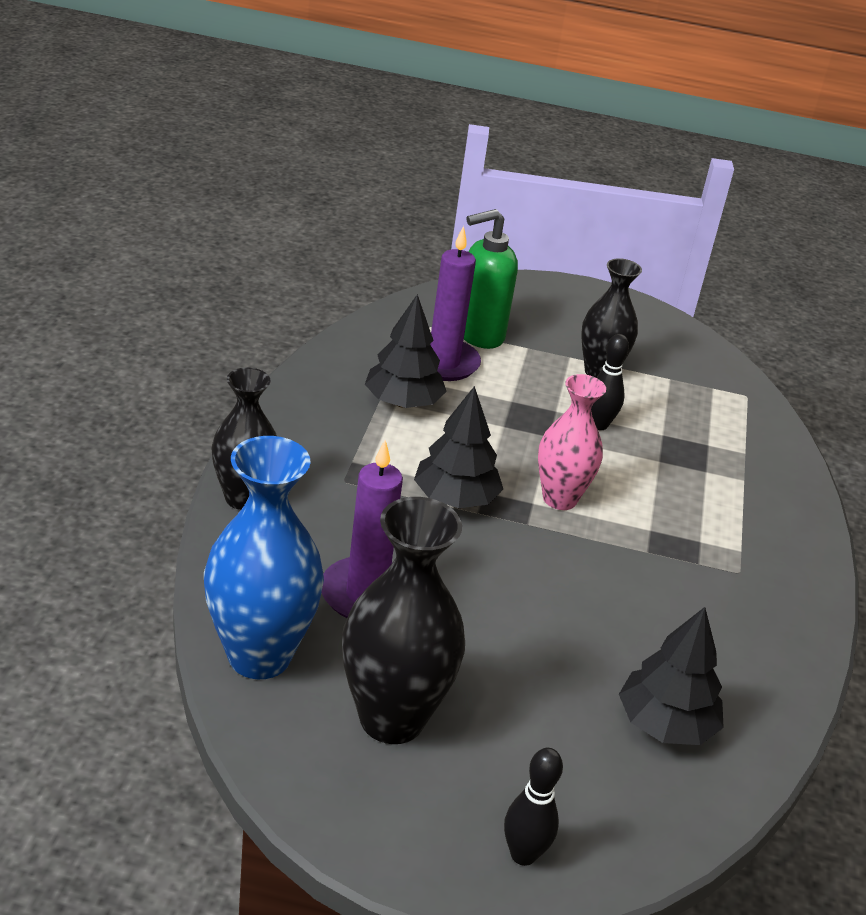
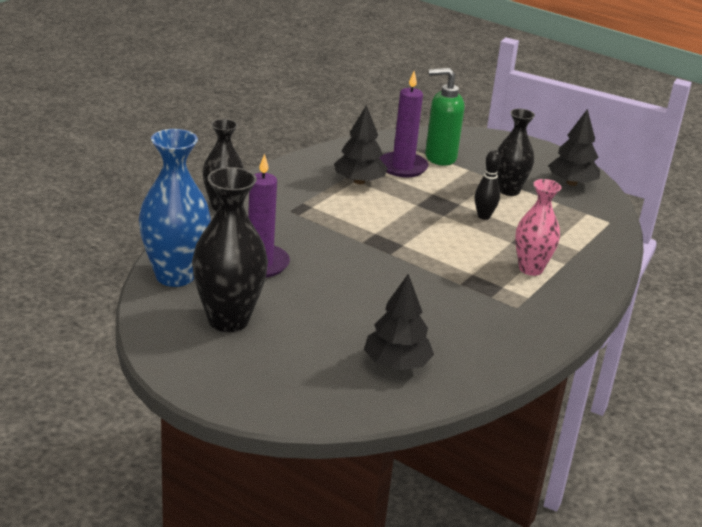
camera: 25 degrees right, 5 degrees down
(455, 499) = (353, 232): black tree -> black tree (571, 183)
(523, 854) = (255, 395): black bowling pin -> none
(559, 499) = (423, 246): pink vase -> pink vase (530, 269)

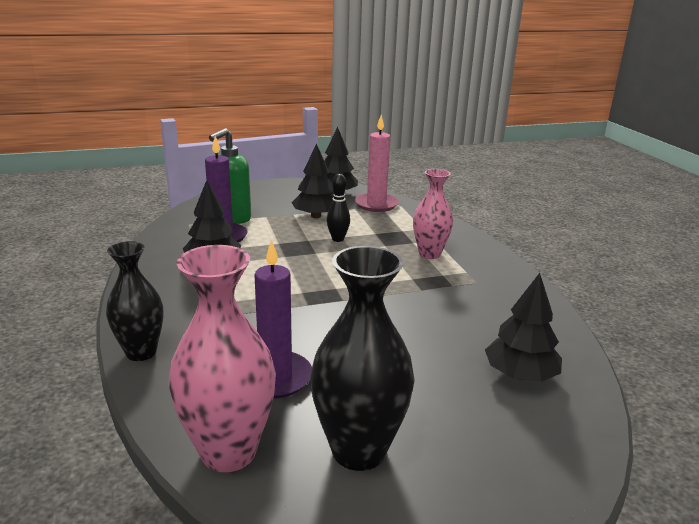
camera: 50 degrees left, 5 degrees down
(175, 276) = (228, 452): blue vase -> pink vase
(509, 190) = (316, 216): black vase -> black tree
(586, 210) = (376, 204): none -> pink candle

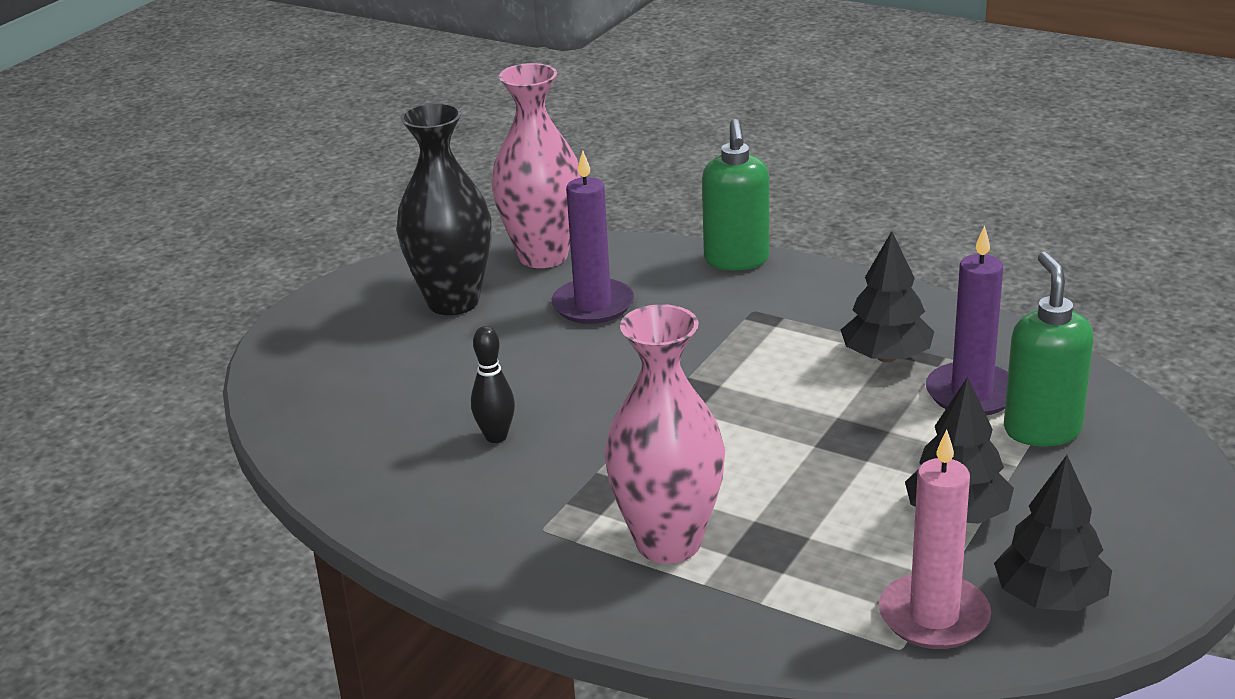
camera: 140 degrees right, 5 degrees up
(141, 352) = (736, 260): black vase -> green soap dispenser
(338, 239) = (834, 487): black bowling pin -> black bowling pin (496, 437)
(429, 254) = (668, 543): pink vase -> pink vase, size x1.51
(520, 375) = (374, 427): black tree -> none

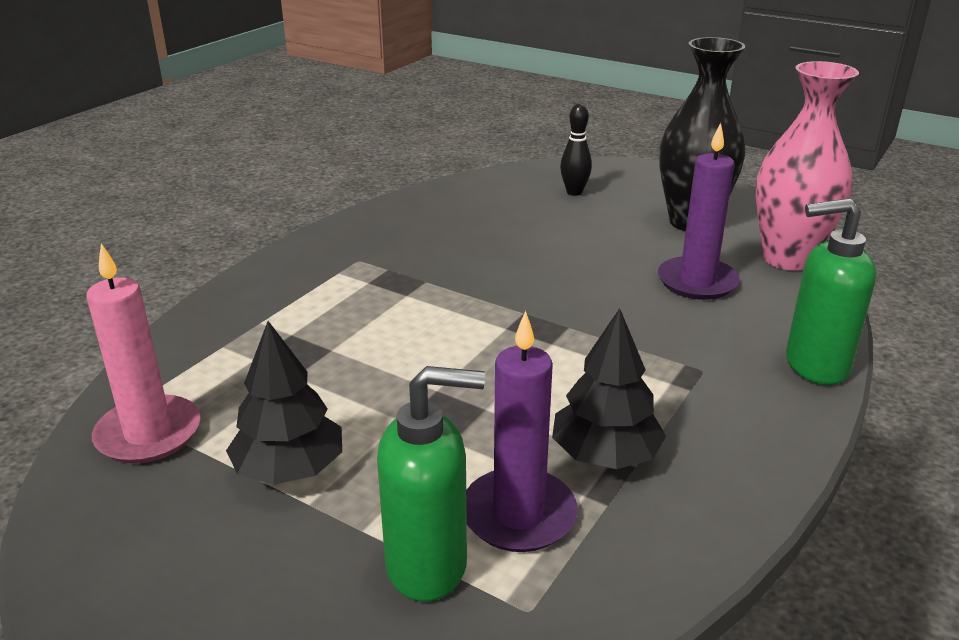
camera: 90 degrees right, 0 degrees up
(496, 437) = (483, 242): black bowling pin -> black bowling pin (574, 192)
(668, 543) = (318, 309): pink vase -> none
(1050, 598) = (127, 514): black tree -> none

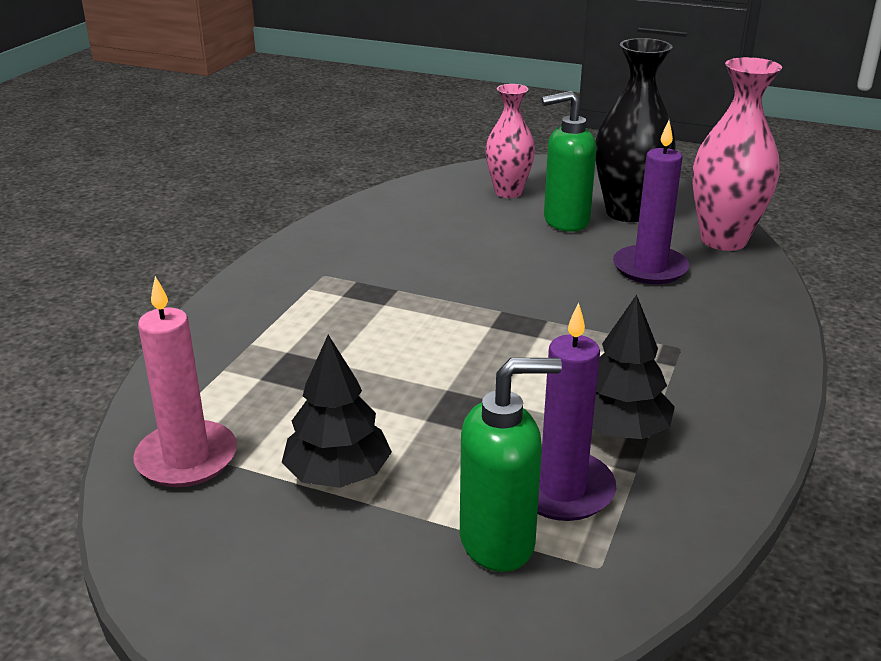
camera: 10 degrees left, 0 degrees up
(574, 192) = (508, 192): black bowling pin -> pink vase
(815, 365) = (775, 334): green soap dispenser -> green soap dispenser (565, 221)

